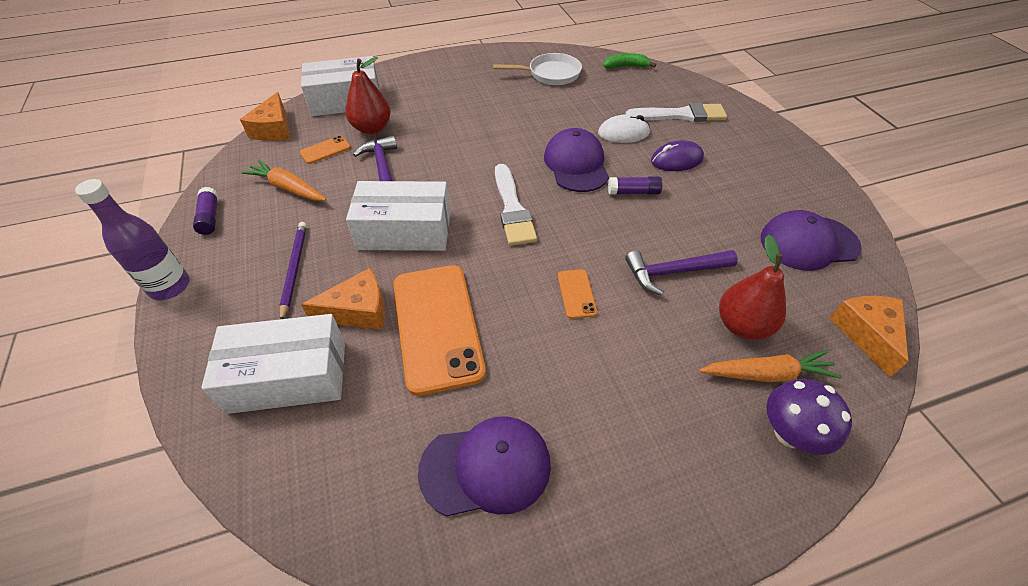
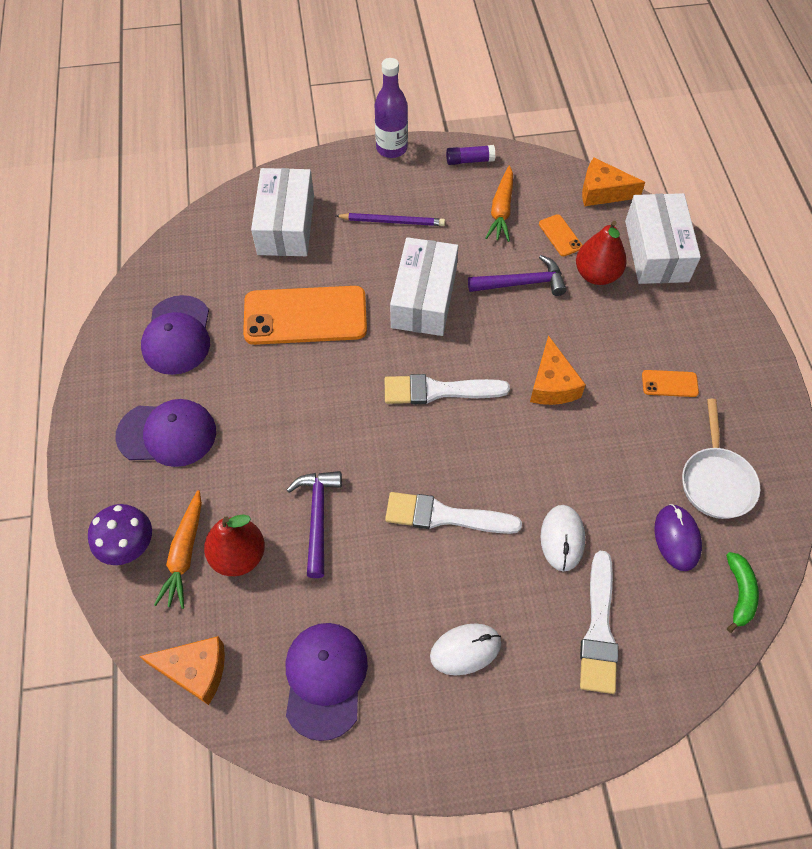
camera: 100 degrees right, 10 degrees up
(288, 188) = (501, 210): orange carrot -> orange carrot turned 150 degrees clockwise
(358, 311) = (336, 264): orange cheese -> orange cheese (552, 384)
(576, 164) = (504, 467): purple cap -> purple cap (167, 434)
(576, 294) = (313, 424): orange phone -> orange phone (669, 383)
(633, 192) = (444, 516): purple glue stick -> white brush
(676, 160) = (497, 586): purple mouse -> purple mouse (677, 538)
(733, 171) = (465, 650): none -> white mouse

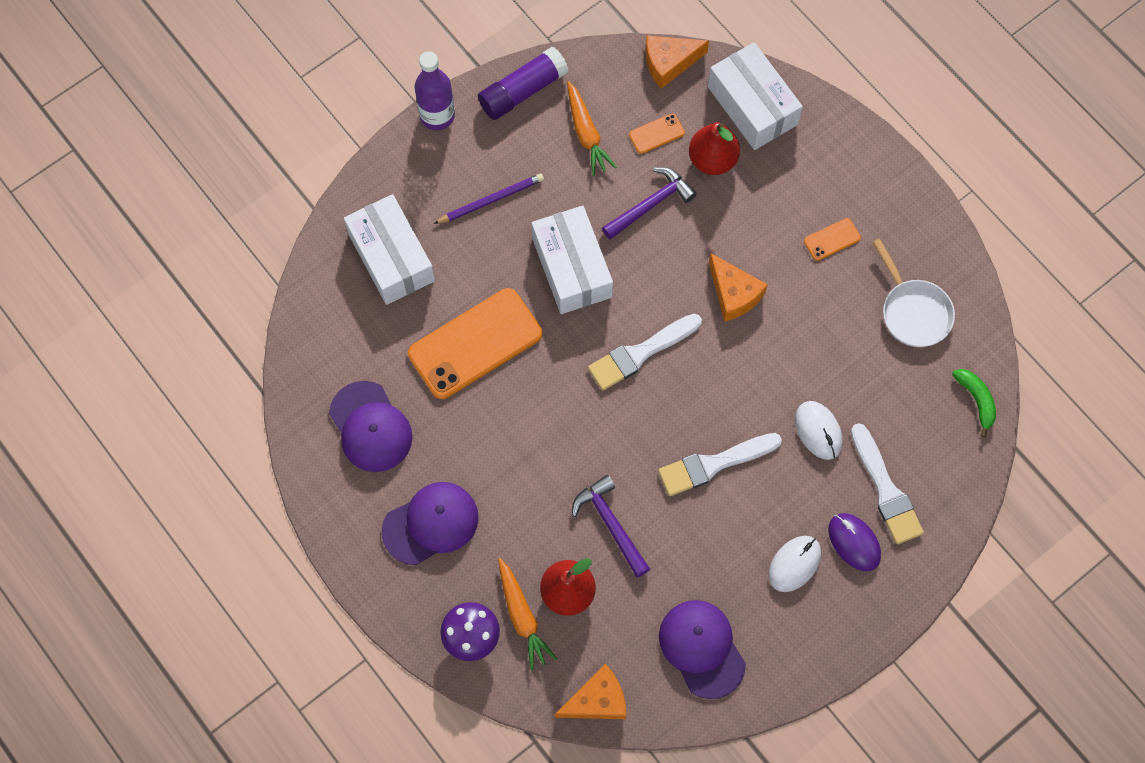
camera: 30 degrees left, 10 degrees up
(469, 160) = (522, 91): purple glue stick -> purple glue stick, size x1.73
(560, 235) = (656, 134): orange phone -> orange phone turned 60 degrees counterclockwise
(677, 538) = (907, 380): purple mouse -> purple mouse (854, 542)

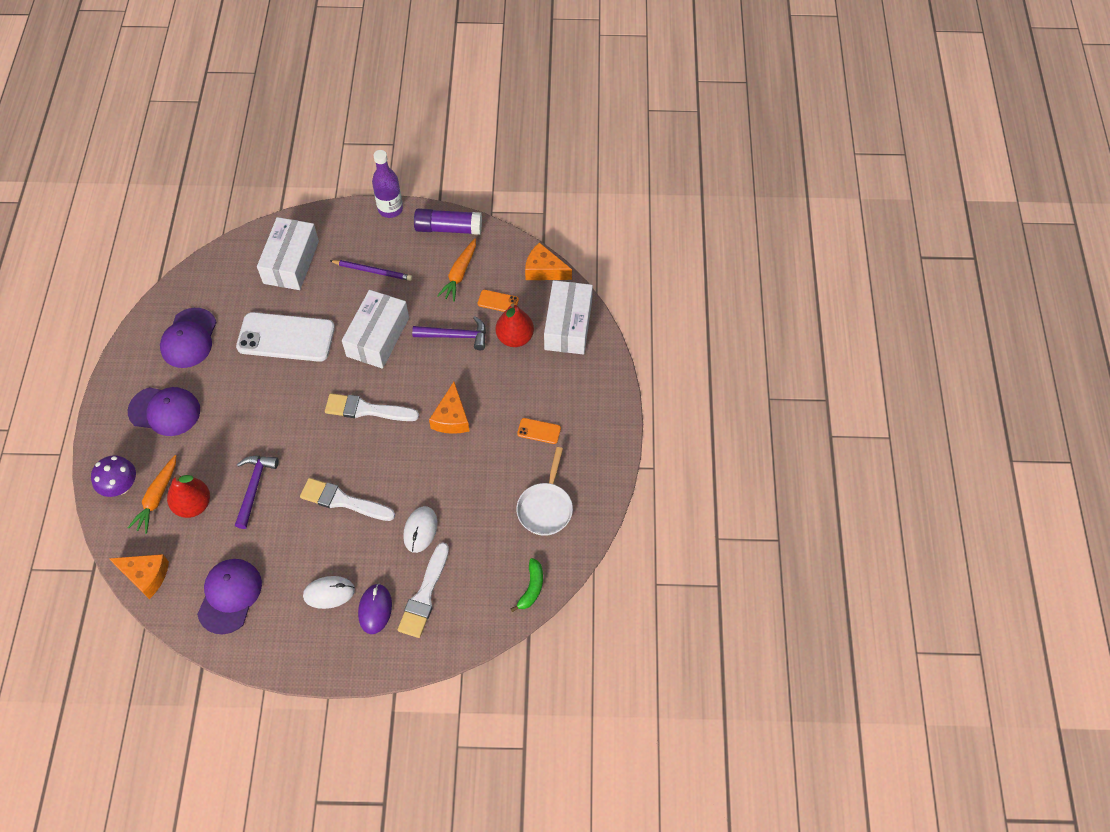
camera: 40 degrees right, 10 degrees down
(475, 344) = (286, 337): orange phone -> white phone

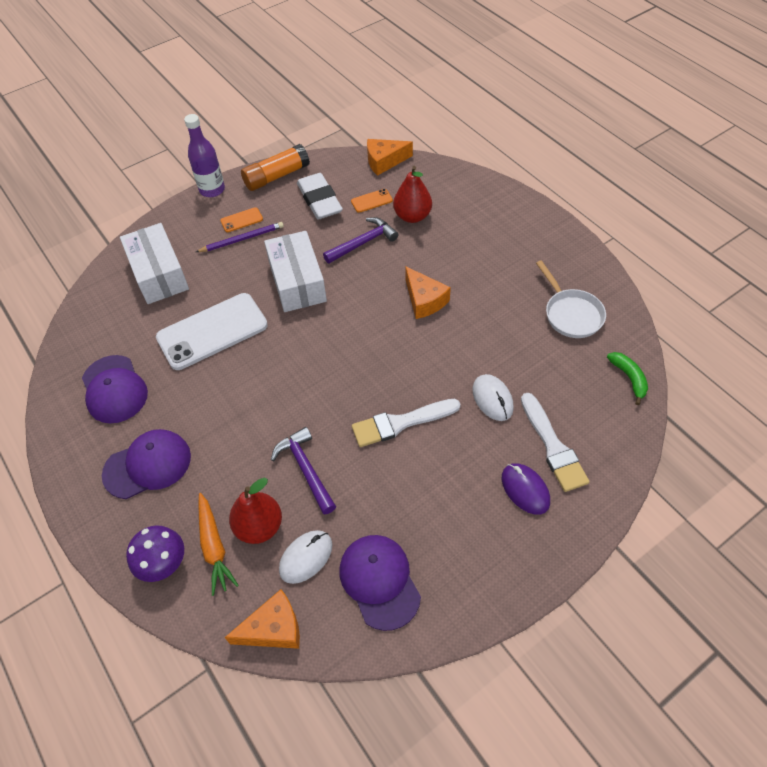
camera: 35 degrees left, 5 degrees down
(329, 593) = (470, 507): white mouse -> white mouse (306, 557)
(366, 410) = (345, 340): white brush -> none
(448, 228) = (276, 176): purple glue stick -> orange glue stick
(459, 274) = (319, 200): orange carrot -> white eraser
(539, 431) = (503, 266): orange phone -> orange phone (241, 220)
(568, 325) = (444, 185): white box -> none

